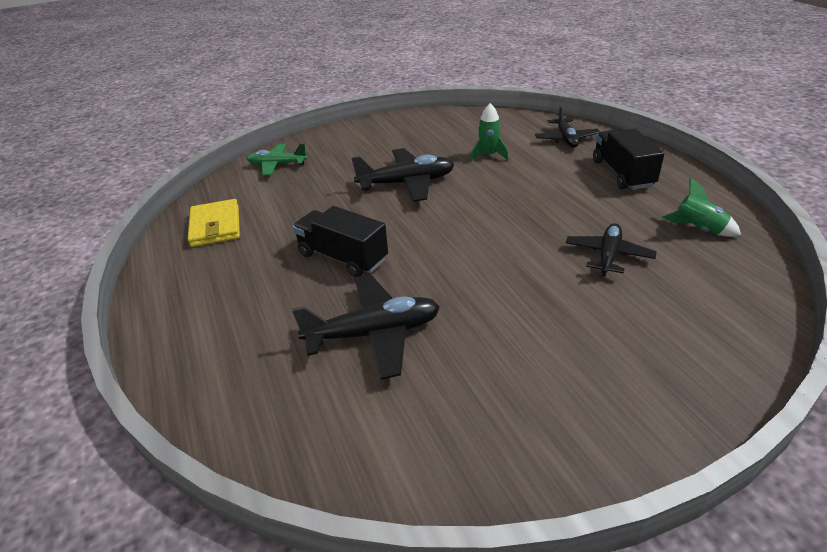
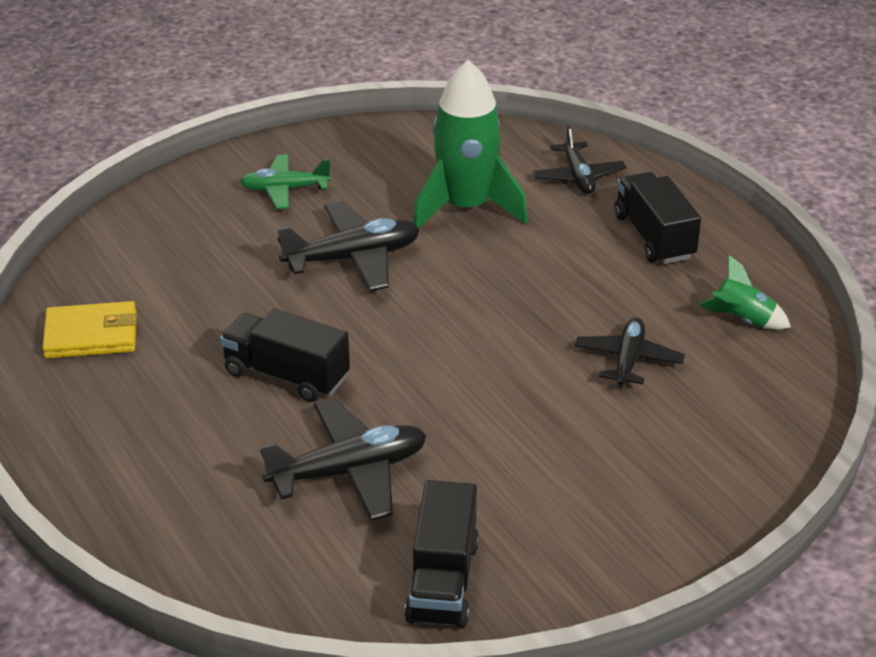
camera: 10 degrees left, 0 degrees up
(215, 226) = (91, 335): yellow wallet -> yellow wallet turned 75 degrees counterclockwise
(277, 165) = (148, 229): green plane -> green plane (285, 189)
(439, 443) = (443, 581): none -> black truck
(488, 155) = (466, 208): green rocket -> green rocket, size x2.09

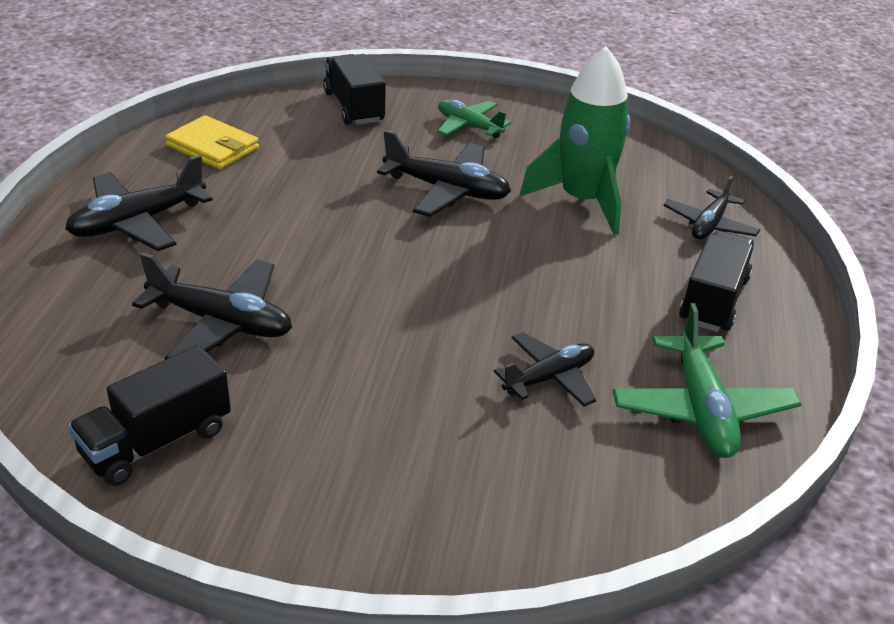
camera: 40 degrees right, 0 degrees up
(142, 440) = (138, 222): none -> black plane
(286, 375) = (284, 237): black truck -> black truck (354, 107)
(742, 320) = (701, 409): green rocket -> green plane

